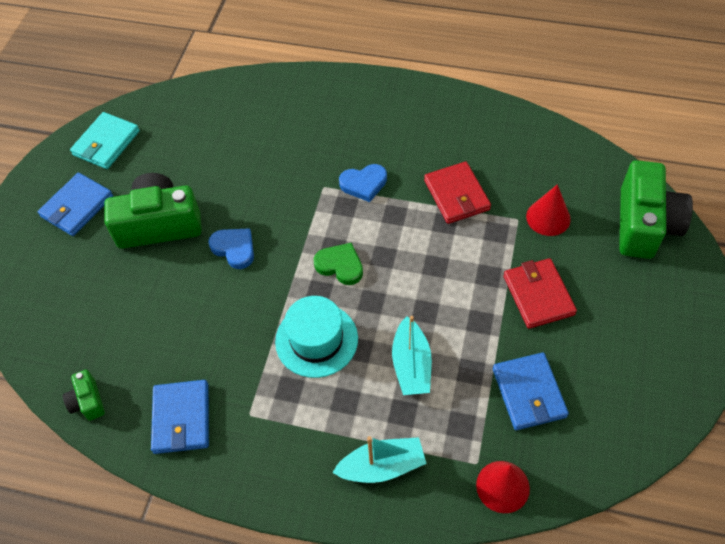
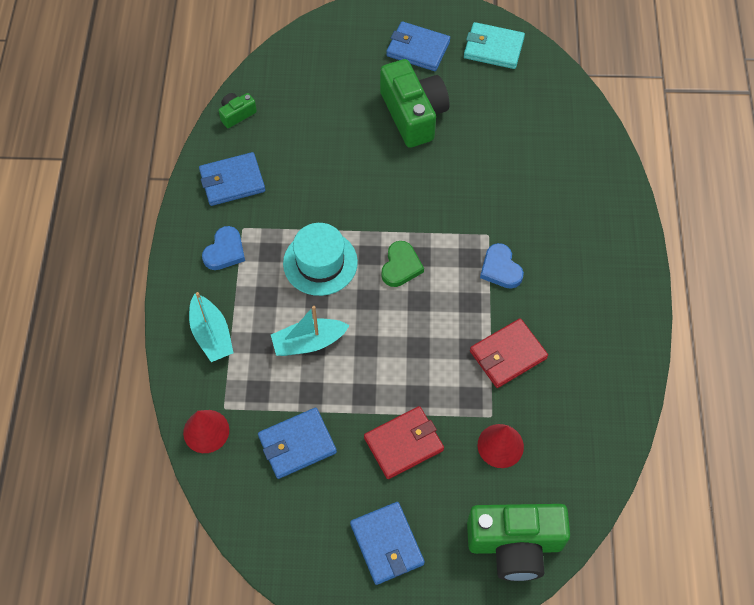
camera: 75 degrees right, 5 degrees up
(234, 249) = (400, 178): blue heart -> blue heart (225, 251)
(641, 326) = (387, 544): none -> blue wallet

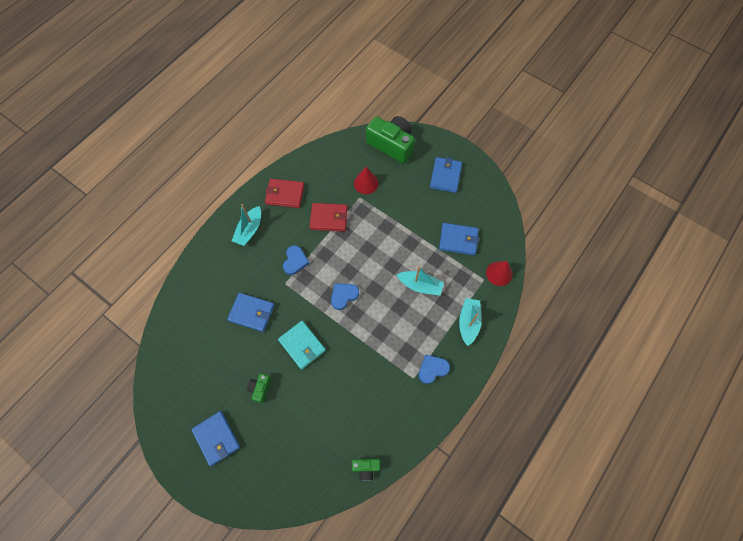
camera: 145 degrees left, 5 degrees up
(232, 181) = (400, 415): blue wallet -> blue wallet (252, 313)
(320, 262) = (384, 326): turquoise hat -> none
(401, 266) = (343, 296): green heart -> blue heart
(403, 444) = (408, 210): red wallet -> red wallet (285, 194)
(413, 114) = (260, 388): green camera -> green camera, size x0.46
(493, 48) = (172, 404): turquoise wallet -> turquoise wallet (302, 345)
(597, 269) = (249, 230): none -> turquoise boat

